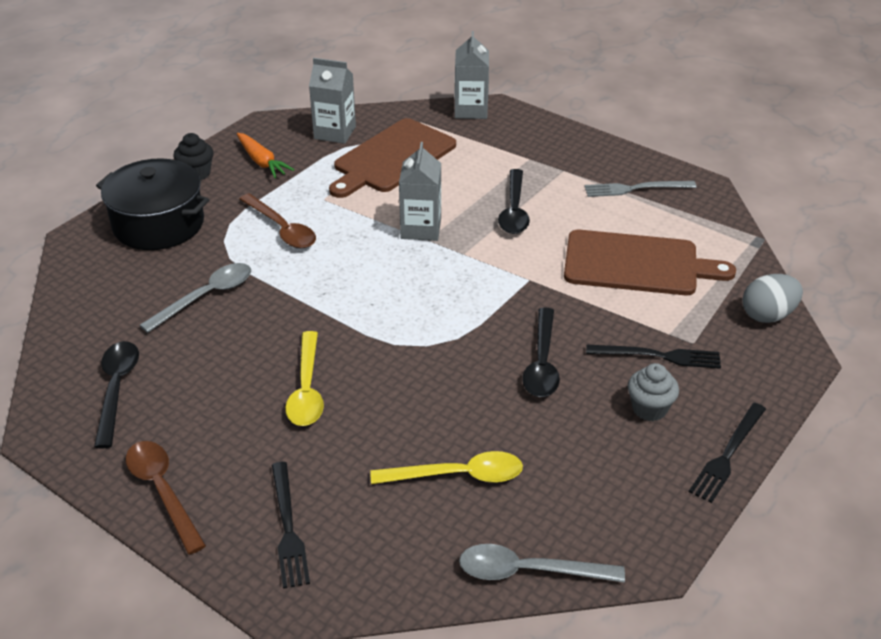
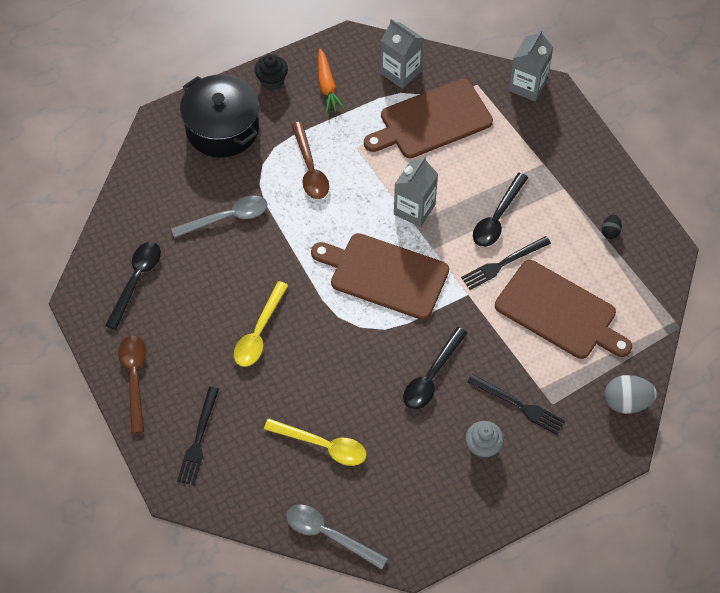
camera: 25 degrees right, 20 degrees up
(425, 291) = (384, 275): none -> brown cutting board
(635, 189) = (610, 232): grey fork -> black egg
(728, 454) = (512, 507): black fork -> black fork (503, 264)

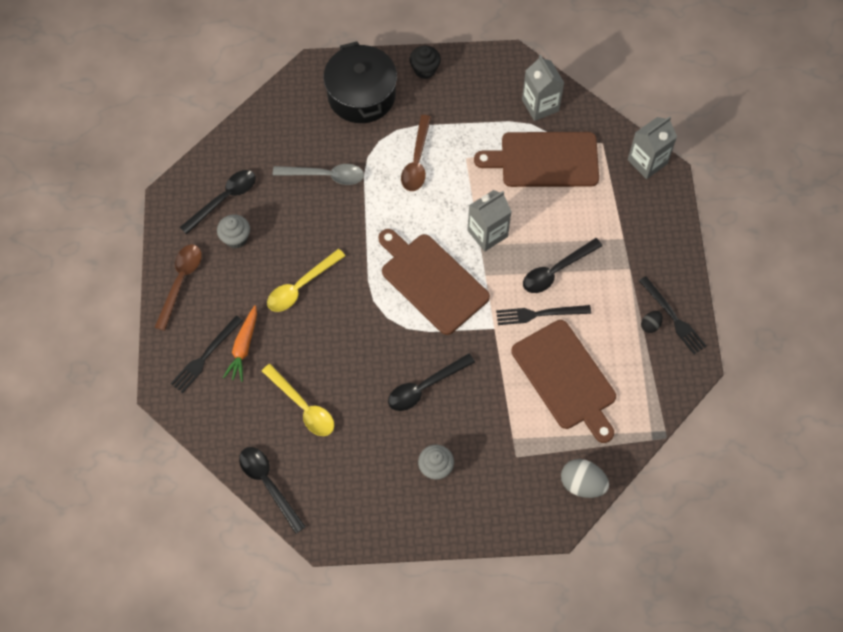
camera: 25 degrees right, 5 degrees up
(169, 313) = (236, 238): none -> grey cupcake
(327, 86) = (470, 93): orange carrot -> orange carrot (243, 347)
(328, 535) = (268, 484): grey spoon -> black spoon
(519, 405) = (486, 445): black fork -> black fork (673, 317)

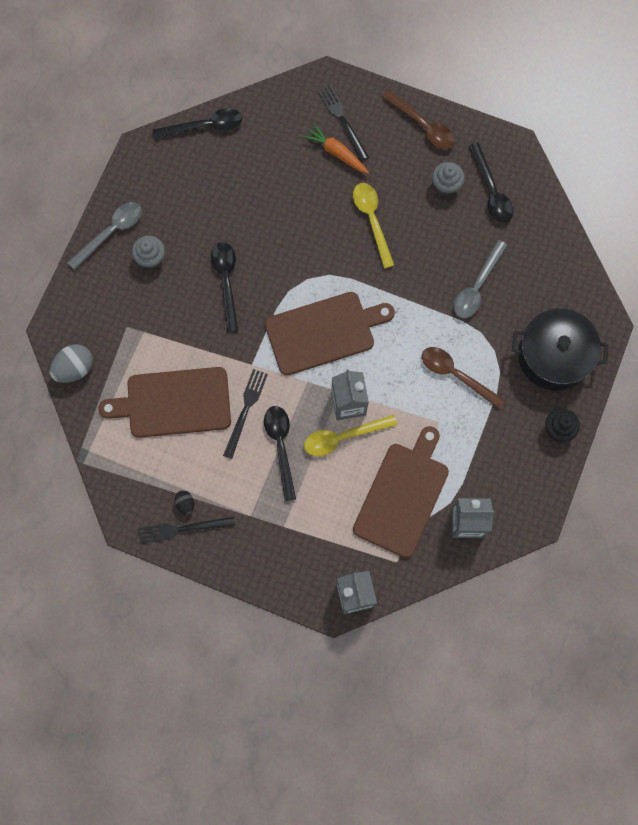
camera: 115 degrees right, 10 degrees up
(303, 406) = (258, 178): yellow spoon -> yellow spoon (343, 437)
(427, 520) = (111, 232): none -> grey spoon

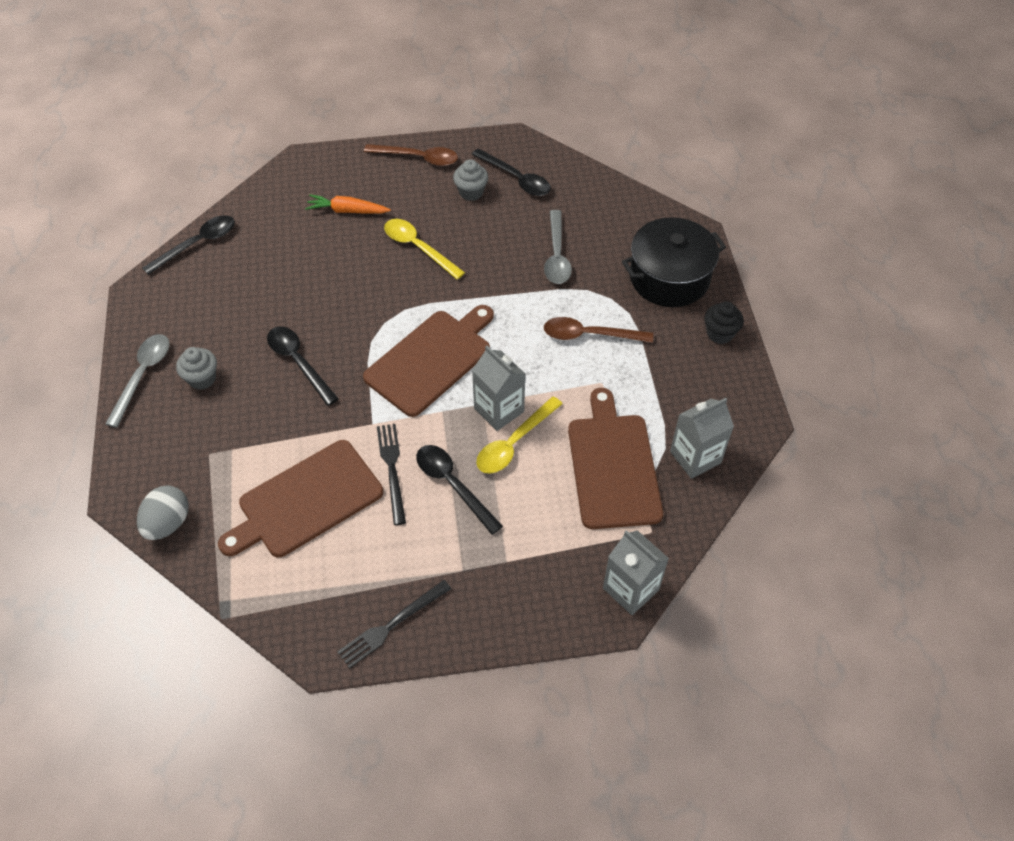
camera: 30 degrees left, 20 degrees down
(185, 504) = (379, 596): black egg -> none
(342, 120) = (337, 184): black fork -> none

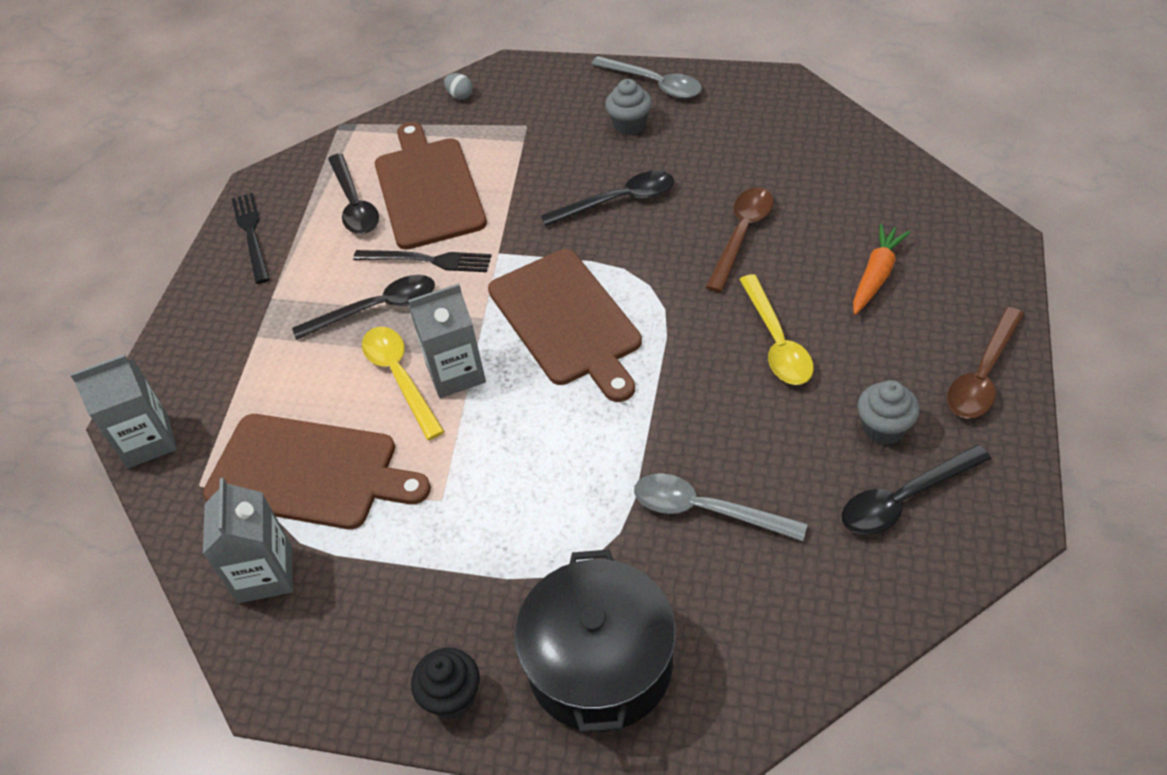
camera: 115 degrees right, 5 degrees down
(168, 523) = (460, 96): grey egg -> grey egg, size x0.54
(197, 244) = (849, 131): black spoon -> black spoon (354, 204)
(418, 248) = (776, 341): yellow spoon -> yellow spoon turned 105 degrees clockwise
(589, 335) = (530, 509): brown spoon -> brown spoon (741, 235)

